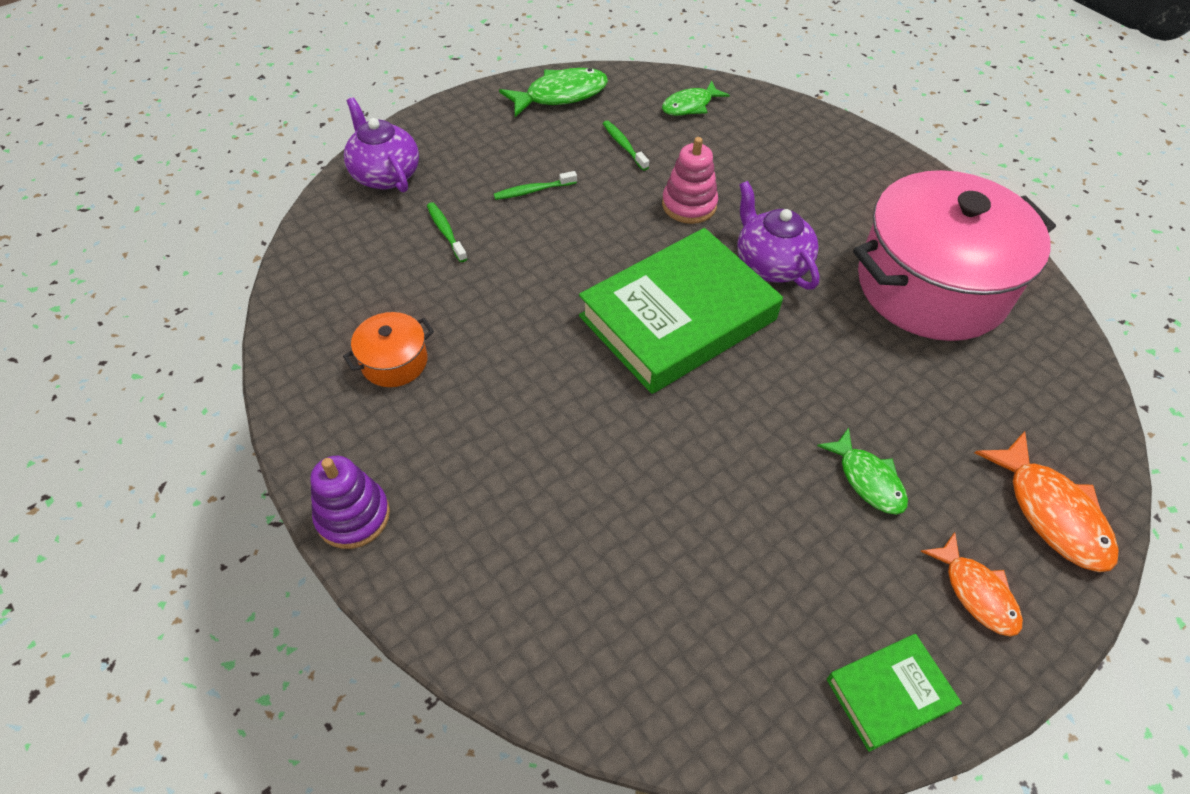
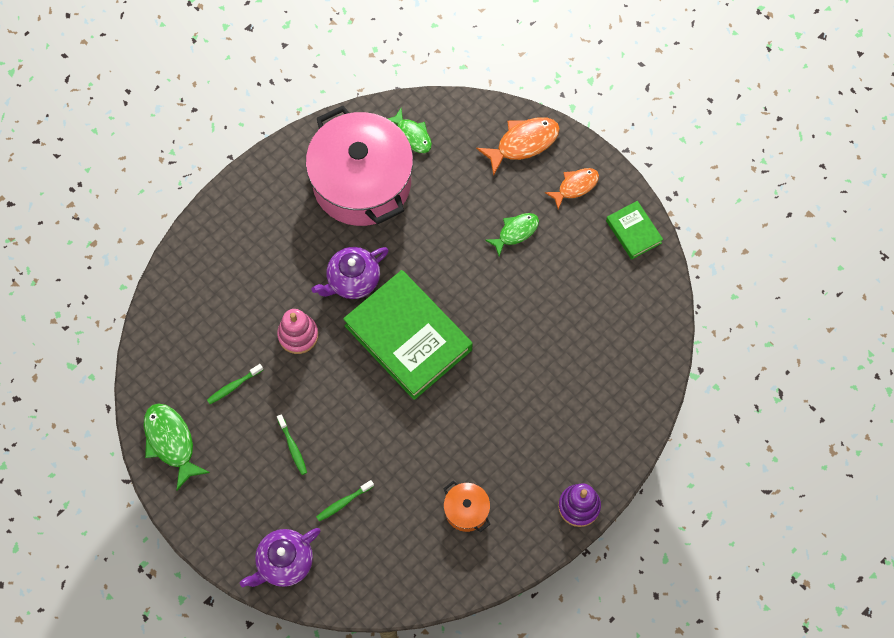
camera: 95 degrees left, 15 degrees up
(690, 106) = (178, 339): green fish -> green fish (412, 135)

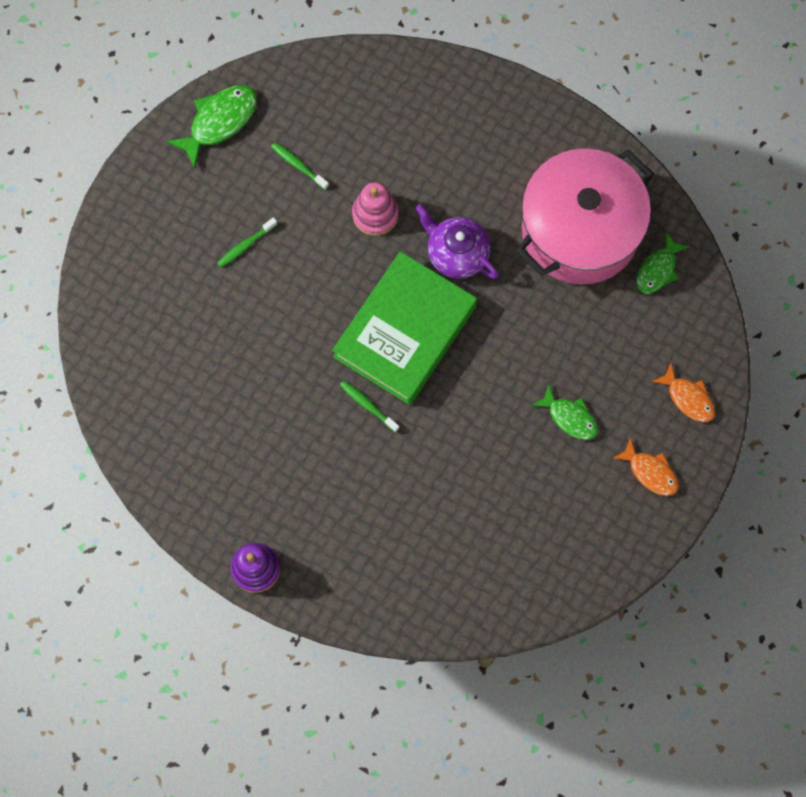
camera: 75 degrees right, 5 degrees up
(284, 562) = (117, 273): purple teapot -> none
(343, 502) = (197, 315): green toothbrush -> green toothbrush (367, 405)
(466, 510) = (220, 446): orange pot -> none
(523, 143) = (688, 398): orange fish -> orange fish, size x0.67
(633, 232) = (612, 554): green book -> none

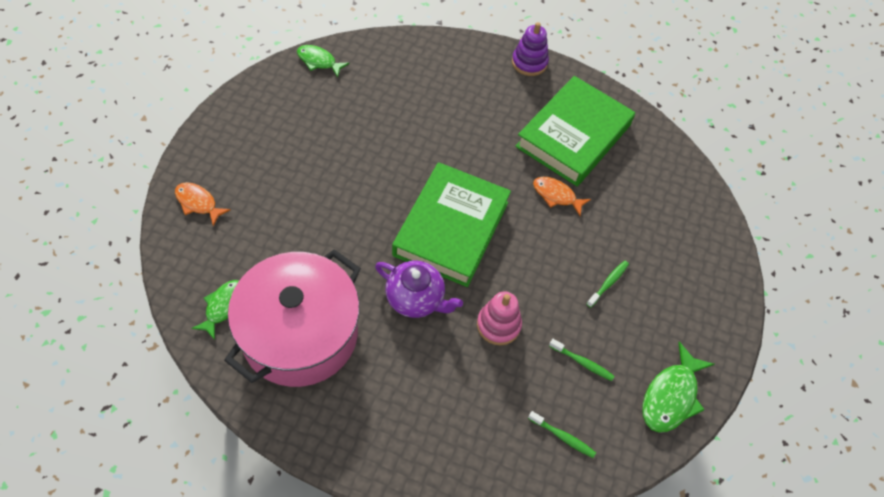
camera: 165 degrees right, 15 degrees down
(229, 442) = (573, 136): none -> green book
(367, 405) = (471, 171): green toothbrush -> green toothbrush (563, 437)
(570, 417) = (301, 179): green fish -> green fish (318, 61)
(650, 472) = (232, 147): orange fish -> orange fish (556, 195)

